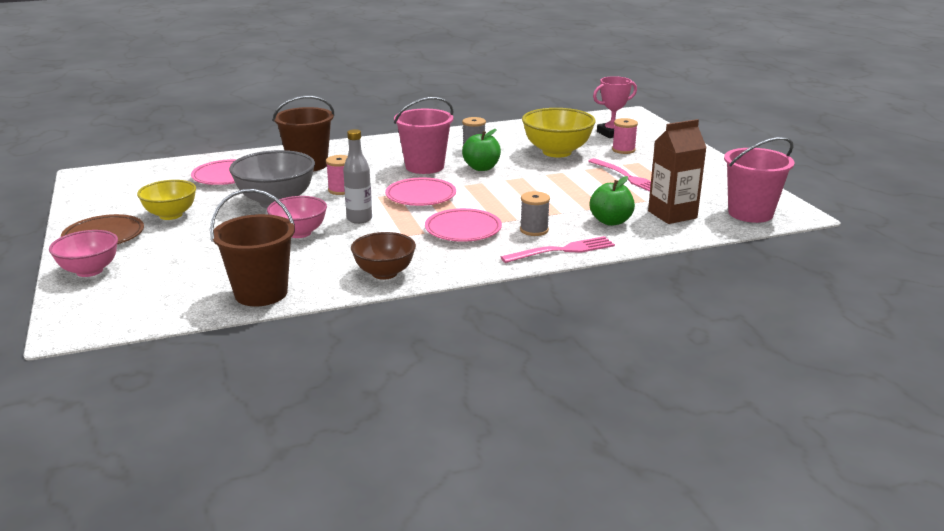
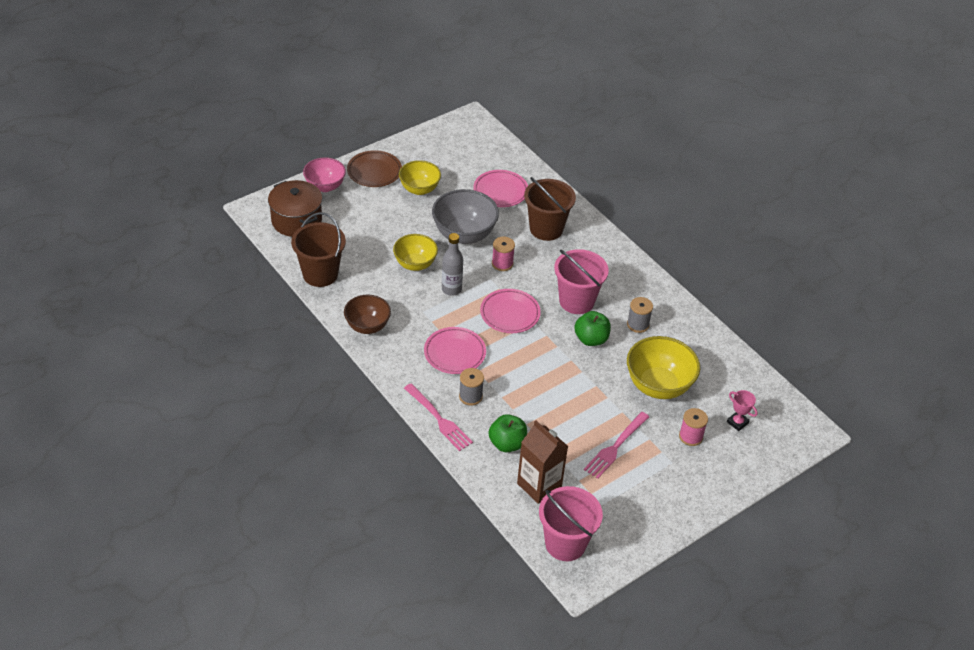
camera: 70 degrees right, 20 degrees up
(134, 298) = (296, 220): none -> brown pot
(299, 233) = (415, 264): pink bowl -> yellow bowl
(612, 133) = (737, 422): pink trophy -> pink trophy, size x0.65

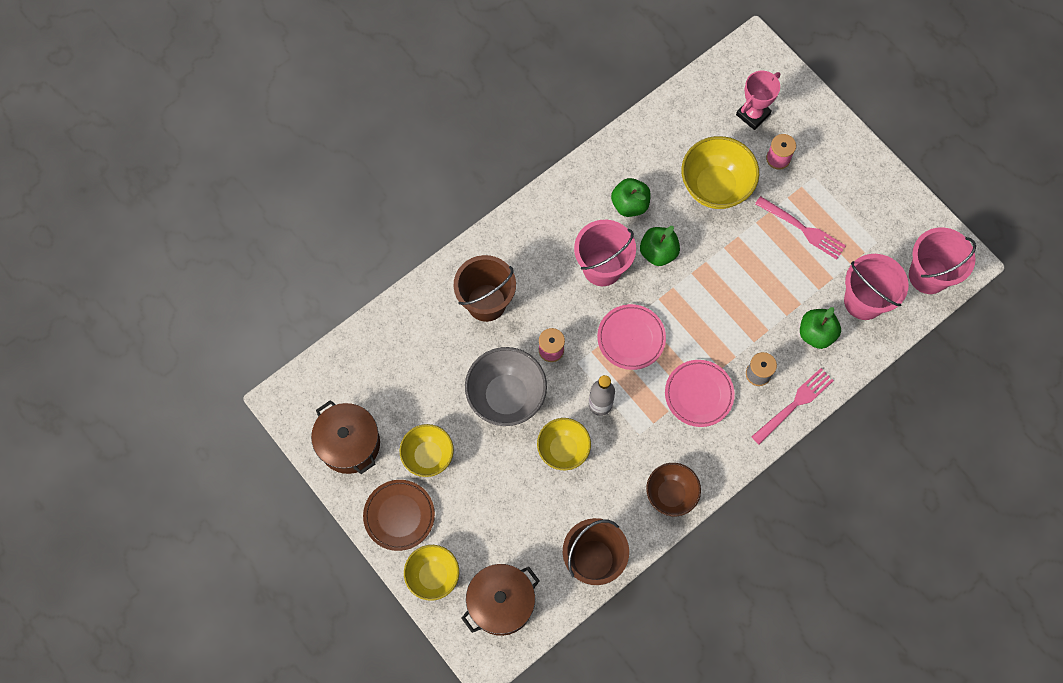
camera: 90 degrees left, 25 degrees up
(325, 186) = (433, 576): pink bowl -> yellow bowl
(434, 150) = (349, 444): none -> brown pot
(500, 191) = (424, 357): pink plate -> none
(539, 485) = (863, 301): brown carton -> pink bucket
(638, 324) = (630, 204): grey spool -> green apple
(737, 422) = (753, 114): pink trophy -> pink trophy, size x1.54

